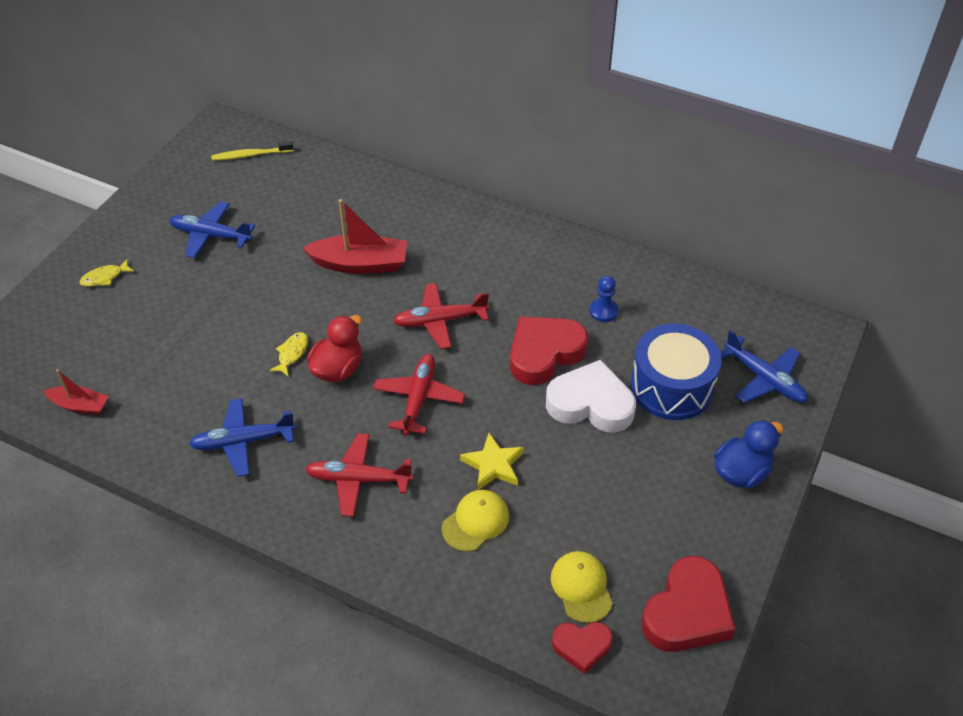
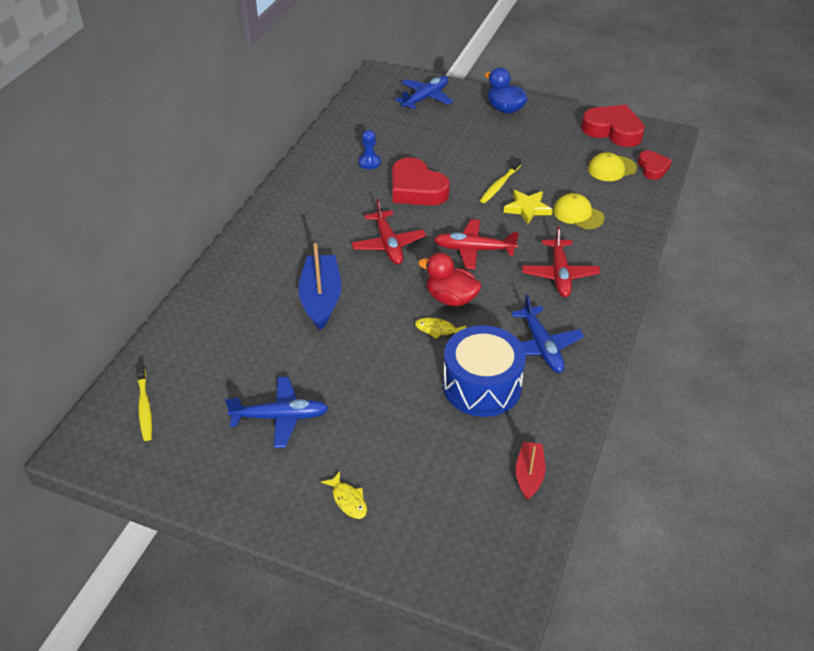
camera: 95 degrees left, 5 degrees down
(211, 235) = (280, 417): blue plane -> blue plane turned 105 degrees counterclockwise
(360, 264) = (321, 299): red boat -> blue boat
(548, 441) = (499, 185): none -> yellow toothbrush
(590, 403) = (461, 167): white heart -> none
(671, 386) = (439, 133): blue drum -> blue drum (482, 386)

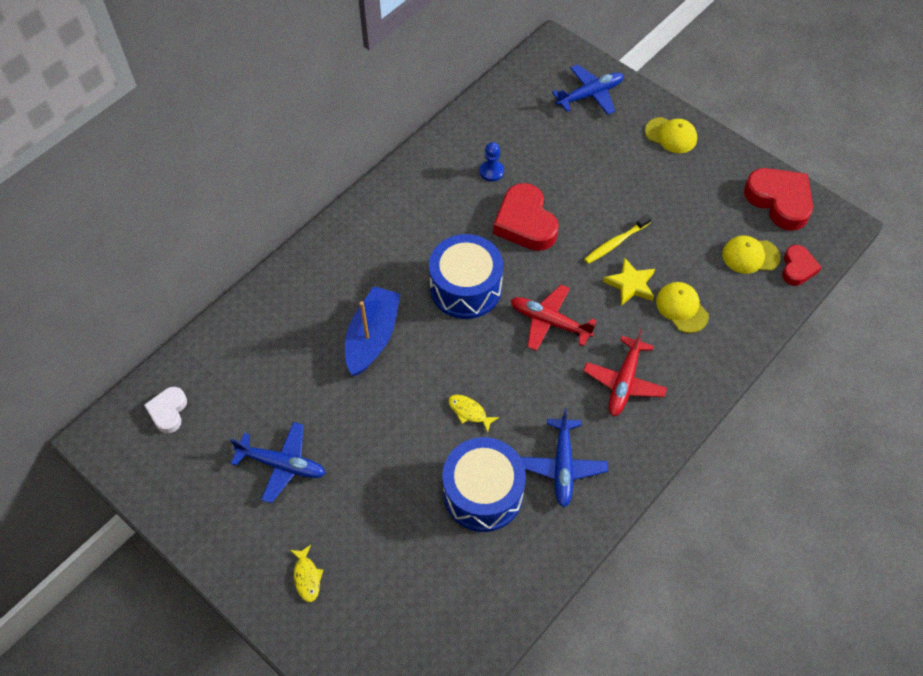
camera: 20 degrees right, 15 degrees up
(144, 406) = (168, 411): yellow toothbrush -> white heart
(388, 244) = (465, 288): red plane -> blue drum
(451, 298) = (499, 377): red duck -> none
(505, 109) = (671, 135): blue duck -> yellow cap
(529, 475) = (482, 609): red boat -> none

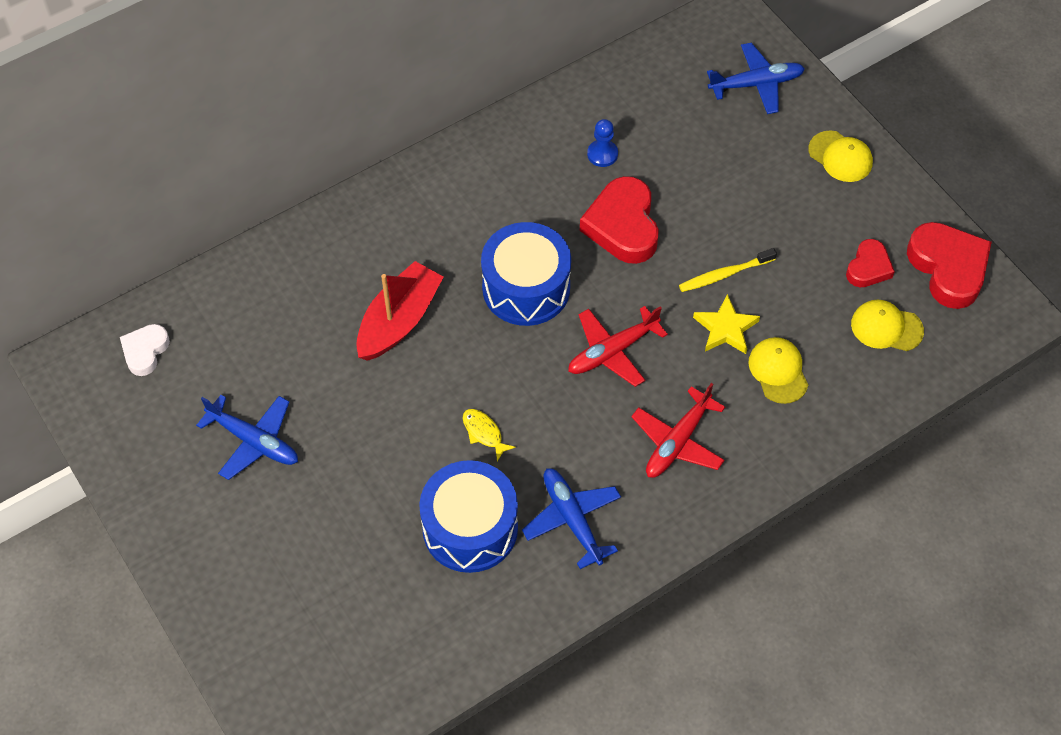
camera: 15 degrees right, 0 degrees up
(307, 577) = (245, 570): yellow fish -> none
(372, 337) = (399, 320): blue boat -> red boat
(550, 322) = (613, 351): red plane -> red plane turned 75 degrees counterclockwise
(563, 465) = (572, 520): blue plane -> blue plane turned 135 degrees clockwise
(797, 268) = (940, 356): red heart -> red heart (868, 267)

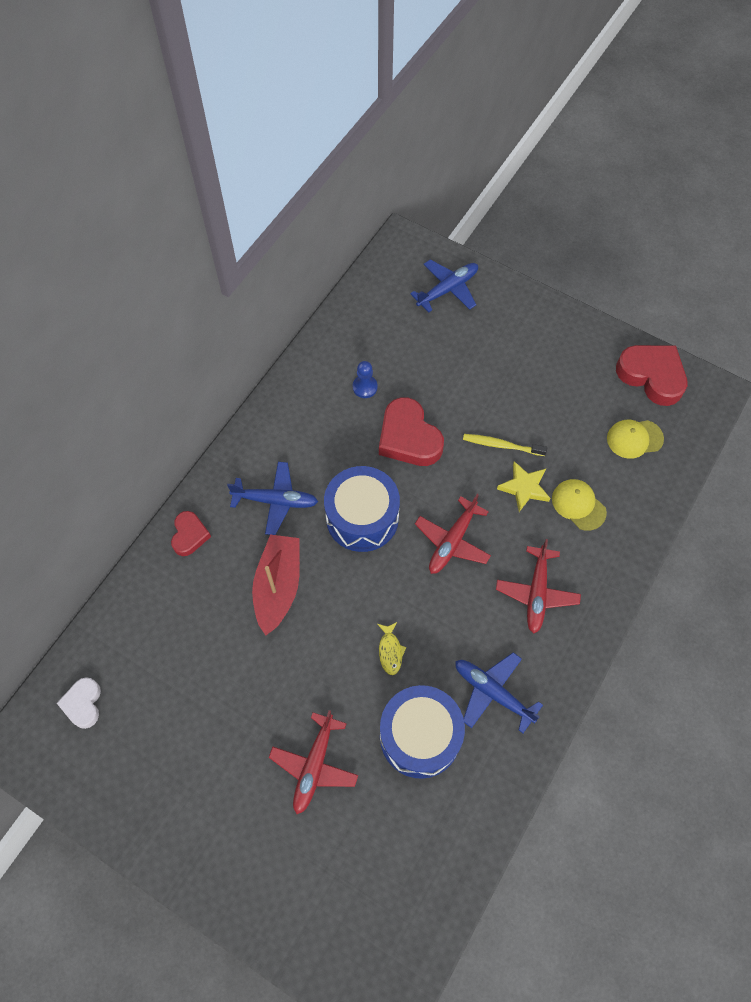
camera: 25 degrees left, 5 degrees up
(253, 441) = (211, 742): blue plane -> blue plane (275, 501)
(345, 508) = (314, 765): none -> red plane
(484, 433) = (390, 651): yellow fish -> yellow fish turned 120 degrees counterclockwise
(725, 274) = (501, 445): yellow toothbrush -> yellow toothbrush turned 60 degrees clockwise
(840, 156) = (535, 322): yellow cap -> none
(868, 267) = (598, 398): red heart -> red heart (189, 535)

